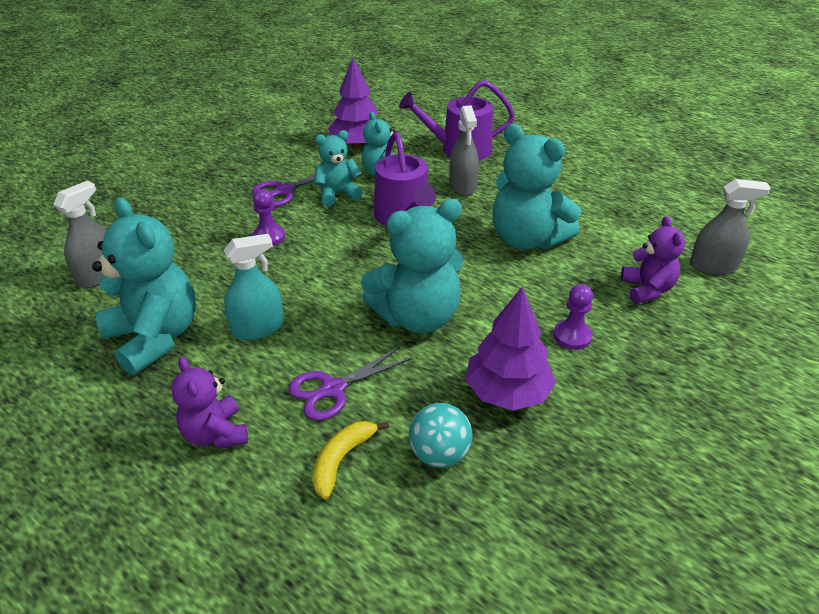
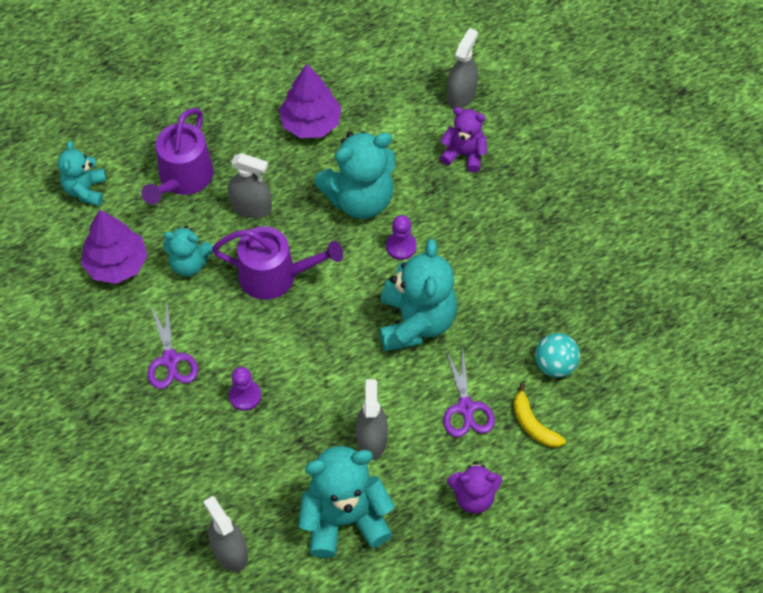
camera: 65 degrees left, 20 degrees up
(258, 328) = (371, 439): turquoise spray bottle -> grey spray bottle
(337, 194) = (204, 315): turquoise teddy bear -> turquoise teddy bear (85, 190)
(507, 392) = (521, 299): purple tree -> purple tree (310, 123)
(572, 336) = (488, 231): purple pawn -> purple pawn (401, 246)

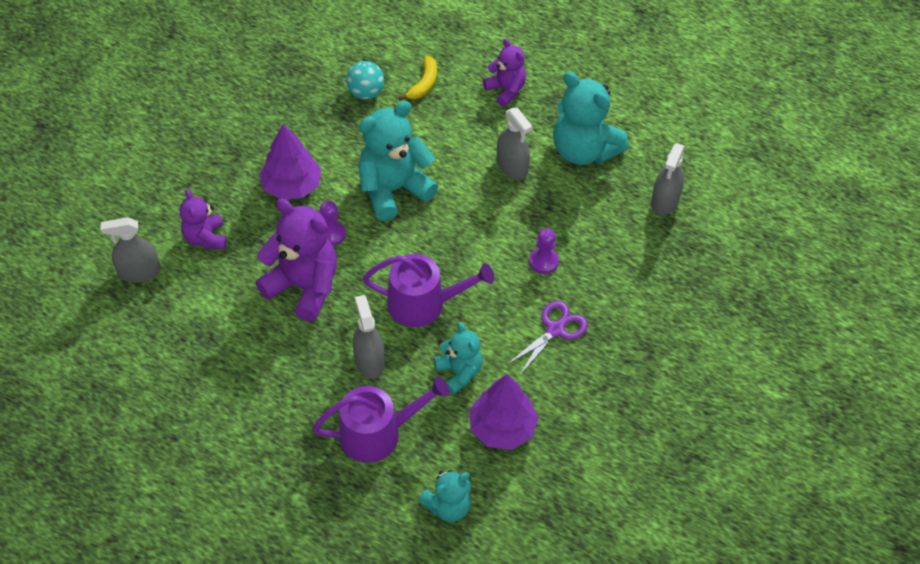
camera: 125 degrees left, 5 degrees down
(275, 275) = (423, 304): purple watering can -> purple watering can turned 120 degrees clockwise
(310, 123) = (246, 368): purple tree -> purple tree (292, 186)
(360, 199) = (304, 286): turquoise teddy bear -> purple teddy bear
(371, 439) = (512, 166): grey spray bottle -> grey spray bottle turned 90 degrees counterclockwise
(466, 407) = (441, 126): purple scissors -> none

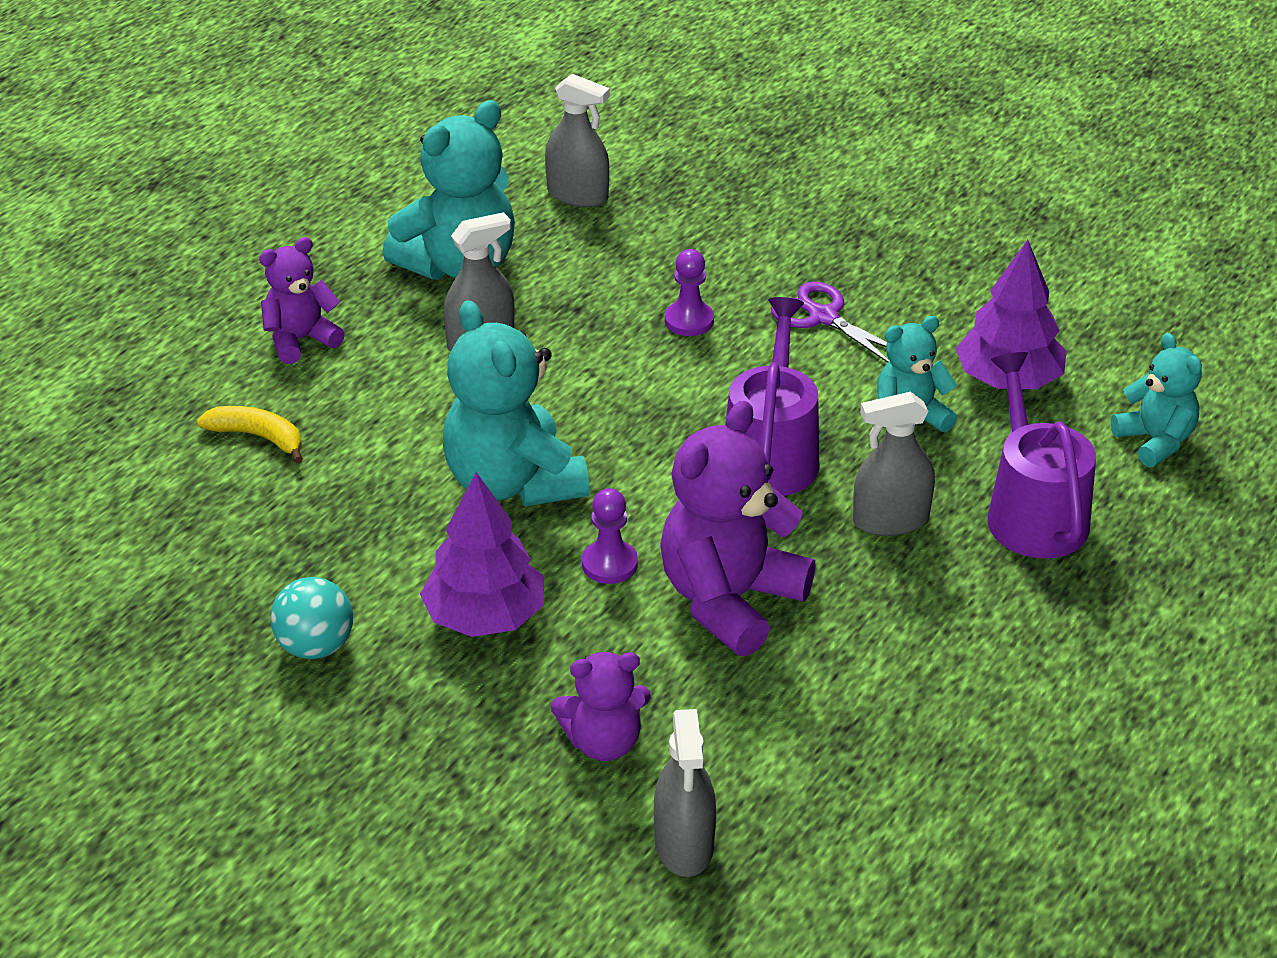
camera: 85 degrees left, 15 degrees down
(366, 93) = (262, 513): turquoise ball -> turquoise ball (315, 646)

